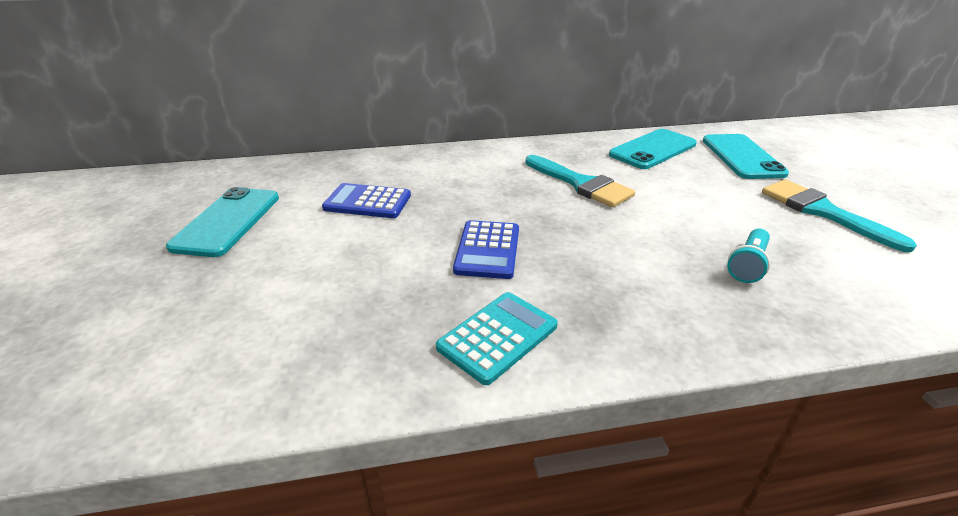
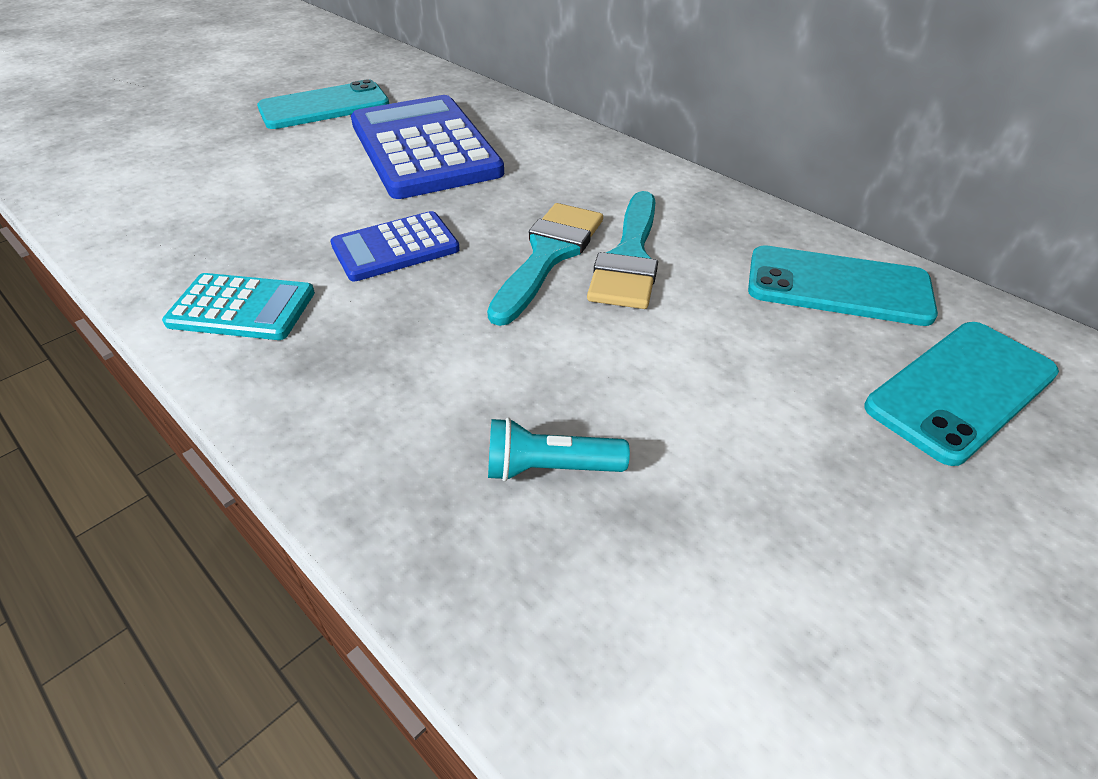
camera: 55 degrees right, 10 degrees up
(367, 202) = (424, 148): blue calculator -> blue calculator, size x1.87
(822, 211) = (848, 538): turquoise brush -> turquoise brush (548, 255)

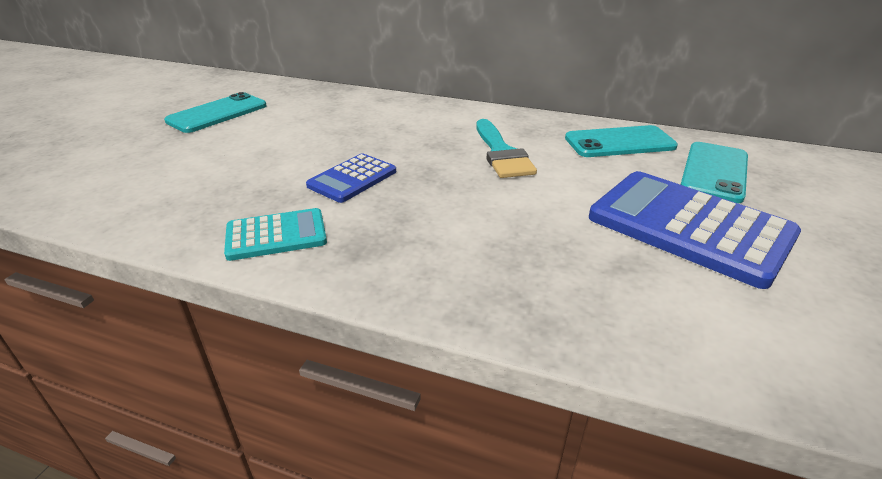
camera: 25 degrees left, 10 degrees down
(424, 148) = (316, 124): blue calculator -> blue calculator (689, 227)
(548, 255) = (454, 162): turquoise brush -> none
(549, 468) = (558, 260): turquoise flashlight -> none

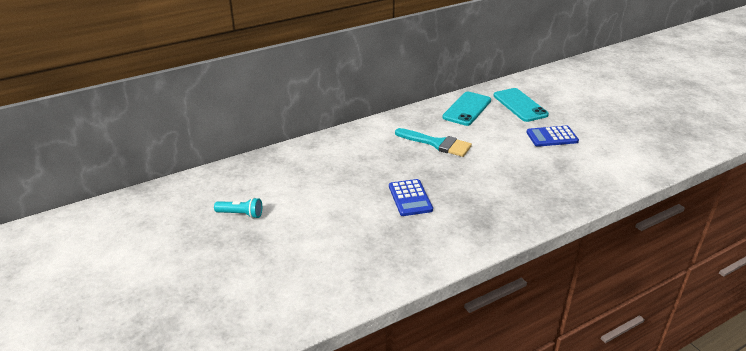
camera: 50 degrees left, 0 degrees up
(218, 113) = (241, 214): turquoise phone -> turquoise flashlight
(276, 235) = (444, 242): turquoise calculator -> none
(689, 227) = (552, 137): blue calculator -> blue calculator, size x0.54

